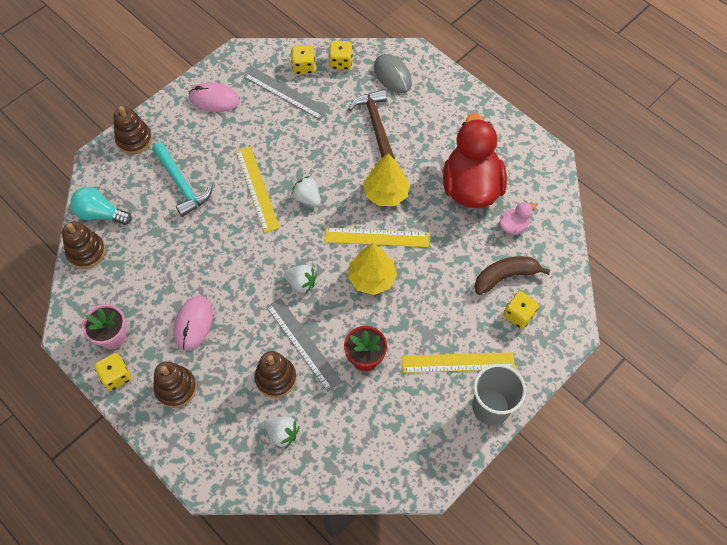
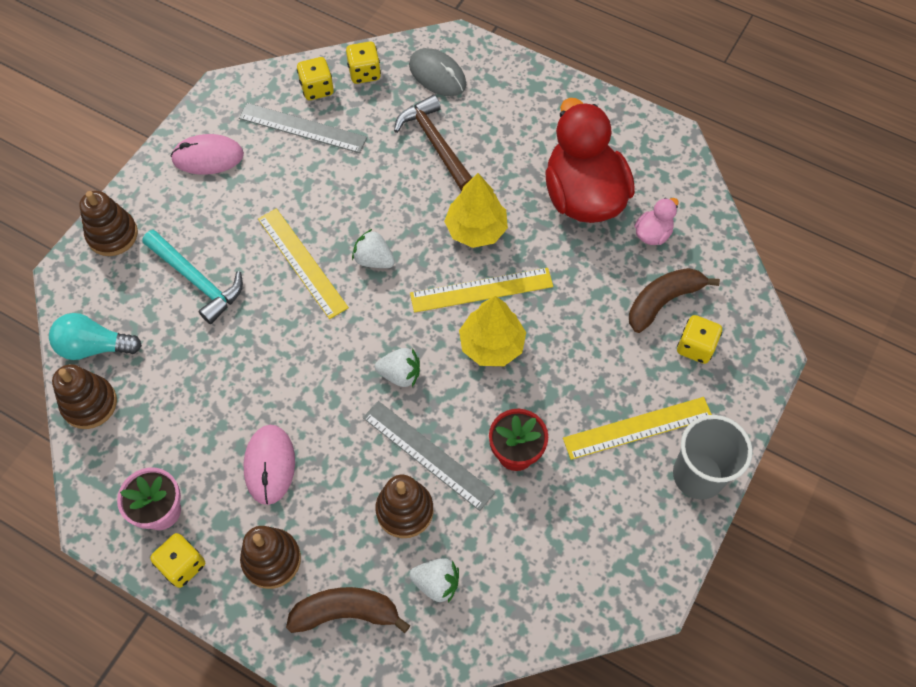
camera: 15 degrees left, 0 degrees up
(215, 437) = (346, 612): none -> brown banana

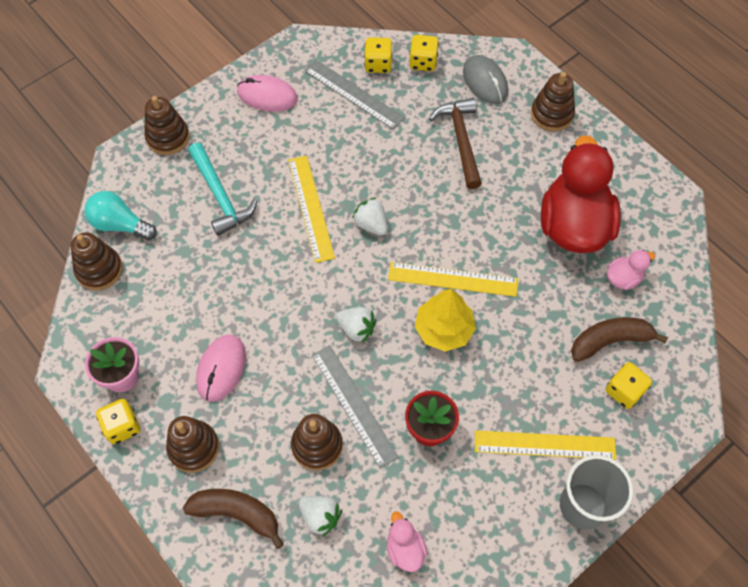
camera: 20 degrees right, 0 degrees up
(476, 230) = (468, 225): yellow tree -> none
(518, 89) = (551, 114): none -> brown stacking toy
(537, 584) = (405, 549): none -> pink duck

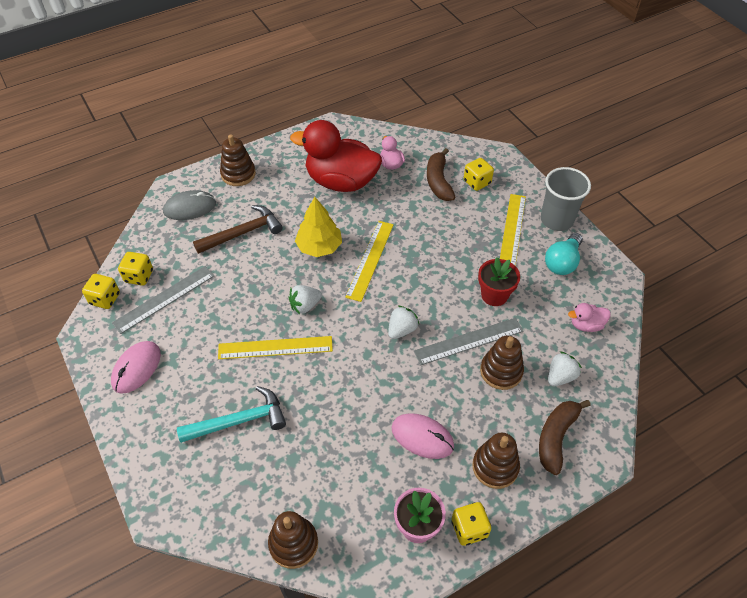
camera: 80 degrees left, 10 degrees down
(120, 224) = (244, 519): turquoise light bulb -> turquoise light bulb (562, 262)
(168, 137) = (151, 464): brown stacking toy -> none
(423, 62) = (151, 244): yellow dice -> yellow dice (105, 299)
(444, 329) = (412, 273): yellow tree -> yellow tree (319, 247)
(461, 140) = (242, 233): brown hammer -> brown hammer turned 150 degrees clockwise

